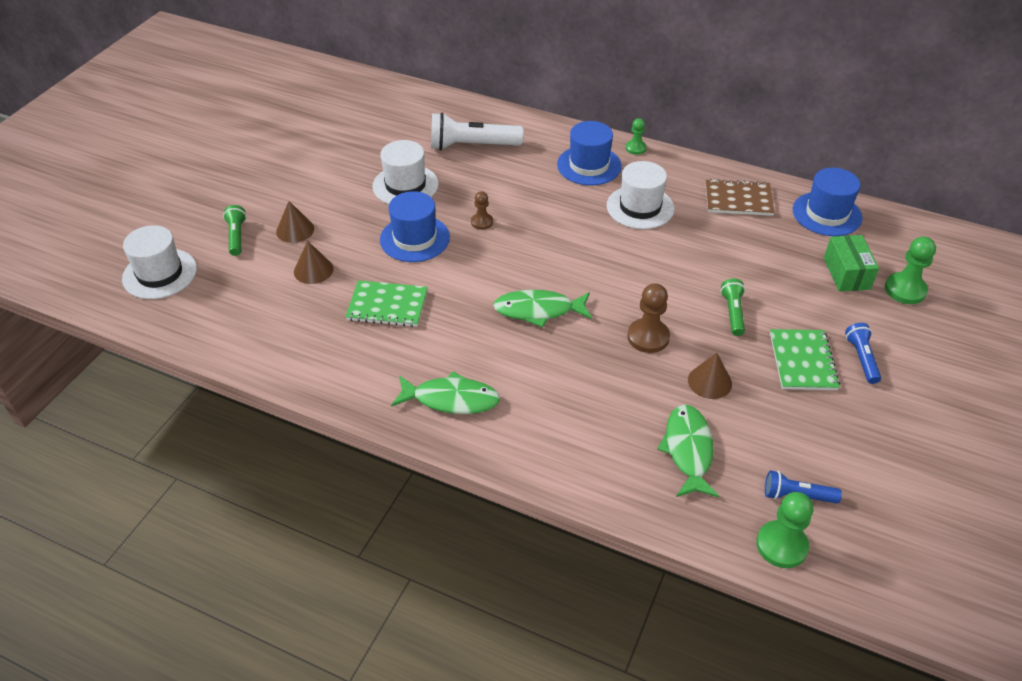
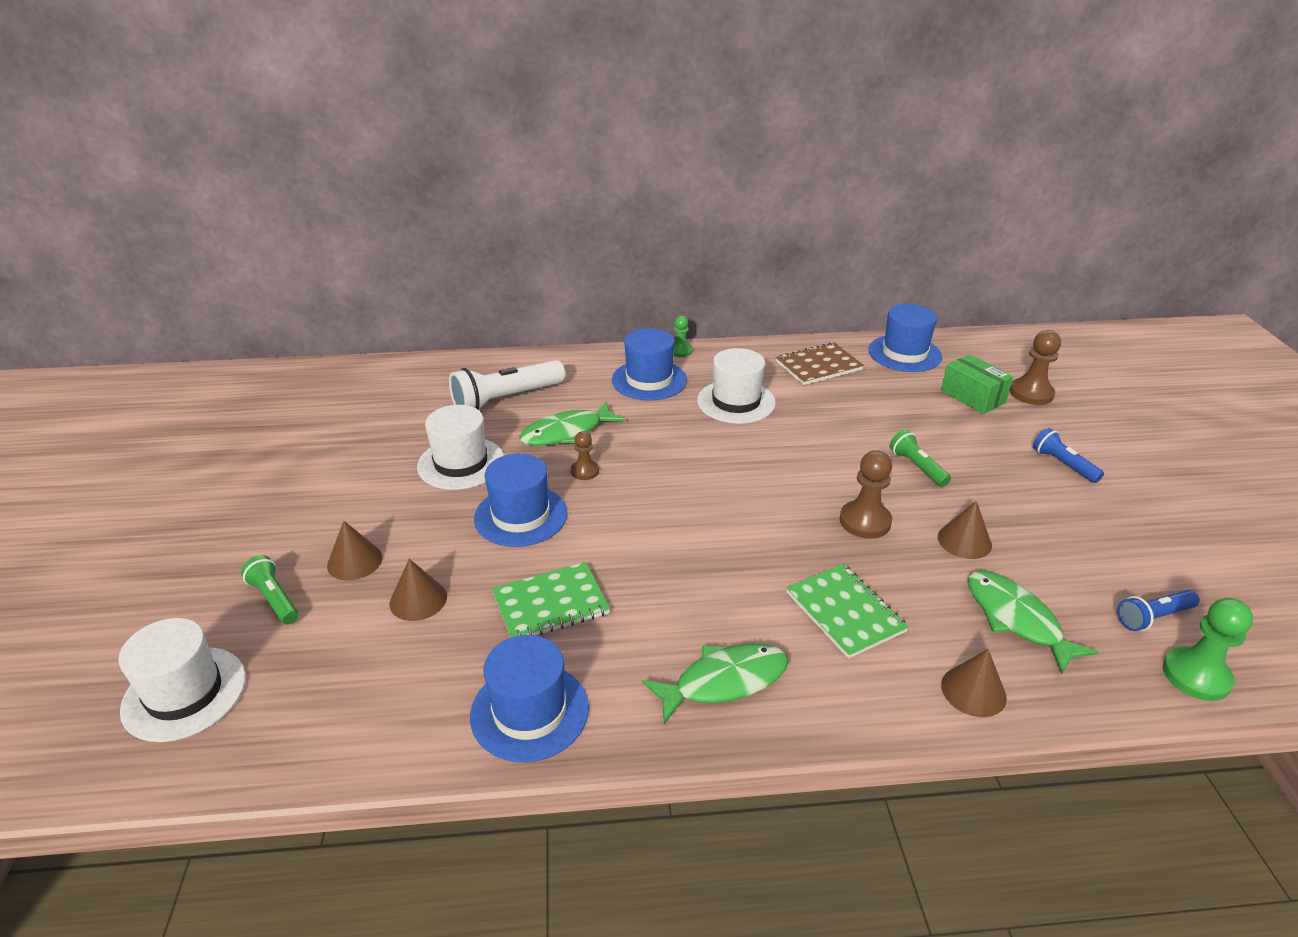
camera: 30 degrees left, 10 degrees down
(325, 365) = (529, 711): none -> blue hat
(538, 310) = (730, 539): green fish -> green fish (566, 432)
(606, 479) = (973, 691): none -> brown cone
(802, 361) = (1020, 487): green notebook -> green notebook (845, 612)
(905, 290) = (1031, 393): green pawn -> brown pawn

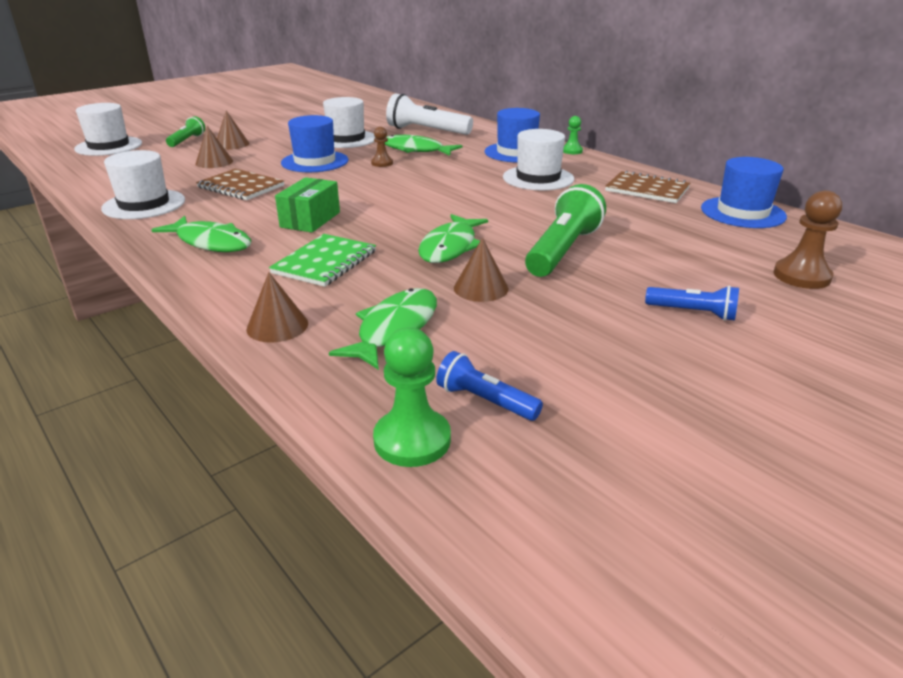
camera: 55 degrees right, 5 degrees down
(529, 711) = (144, 204): blue hat -> white hat
(551, 604) = (241, 187): green notebook -> brown notebook
(865, 521) = (450, 247): brown pawn -> green fish
(917, 467) = (562, 251): green flashlight -> green flashlight, size x1.81
(973, 396) = (731, 251): green box -> green box (310, 220)
(1063, 464) = (693, 313): blue flashlight -> blue flashlight turned 90 degrees clockwise

